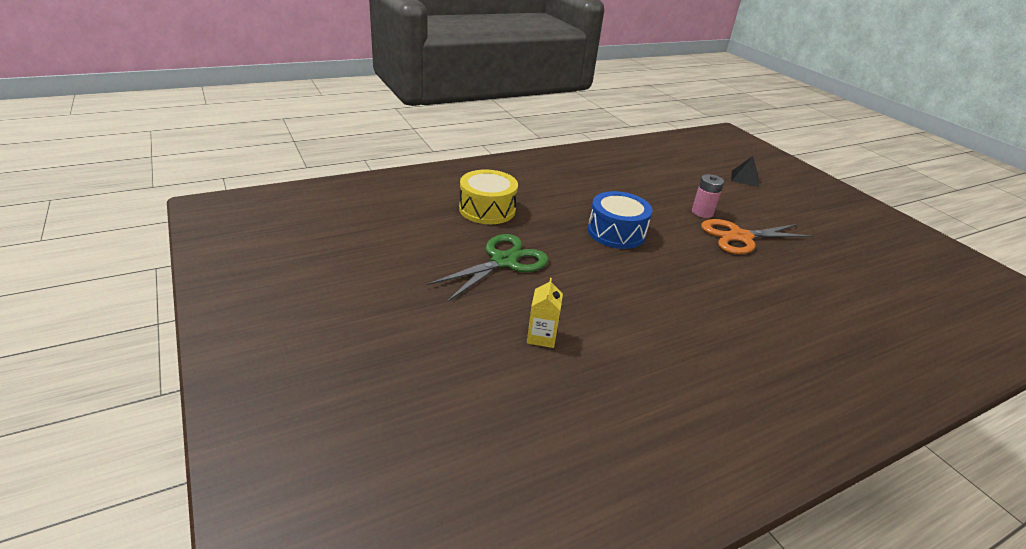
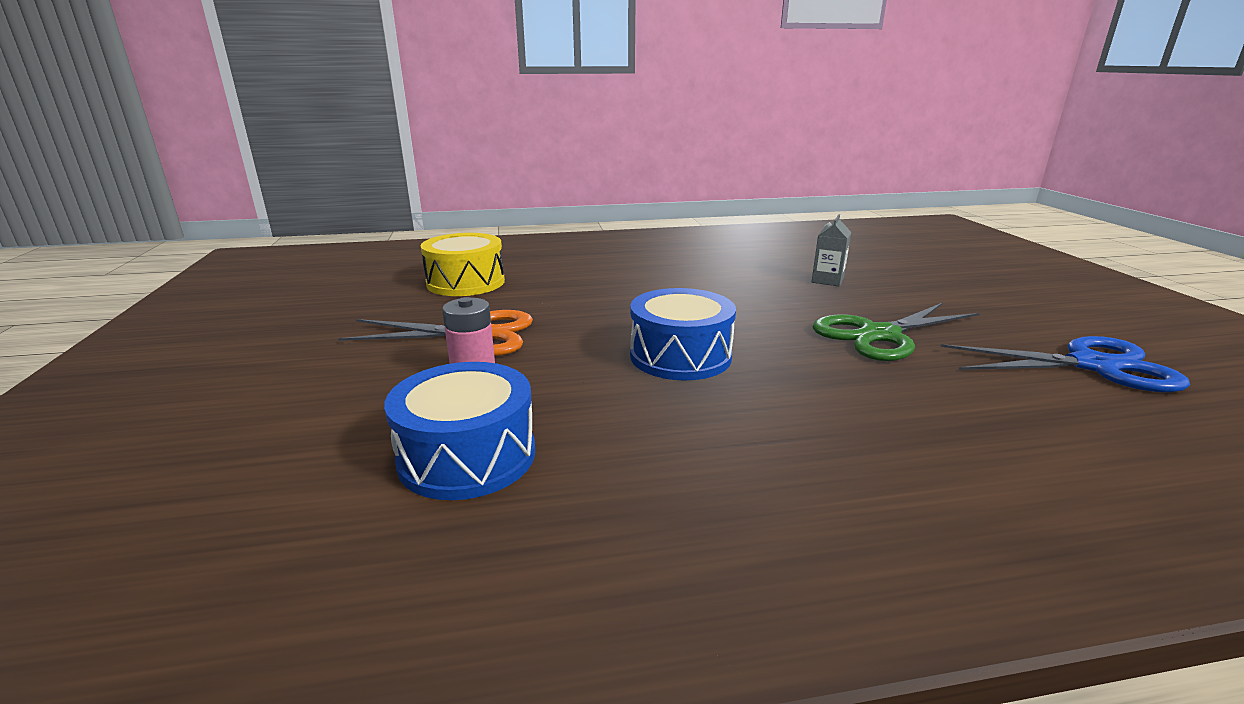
camera: 160 degrees left, 10 degrees down
(382, 246) = (1092, 365): none -> blue scissors
(487, 209) = (934, 414): yellow drum -> yellow drum (466, 282)
(541, 336) = (827, 280): yellow carton -> grey carton
(658, 182) = (467, 456): none -> blue drum
(744, 178) = (207, 448): black pyramid -> none

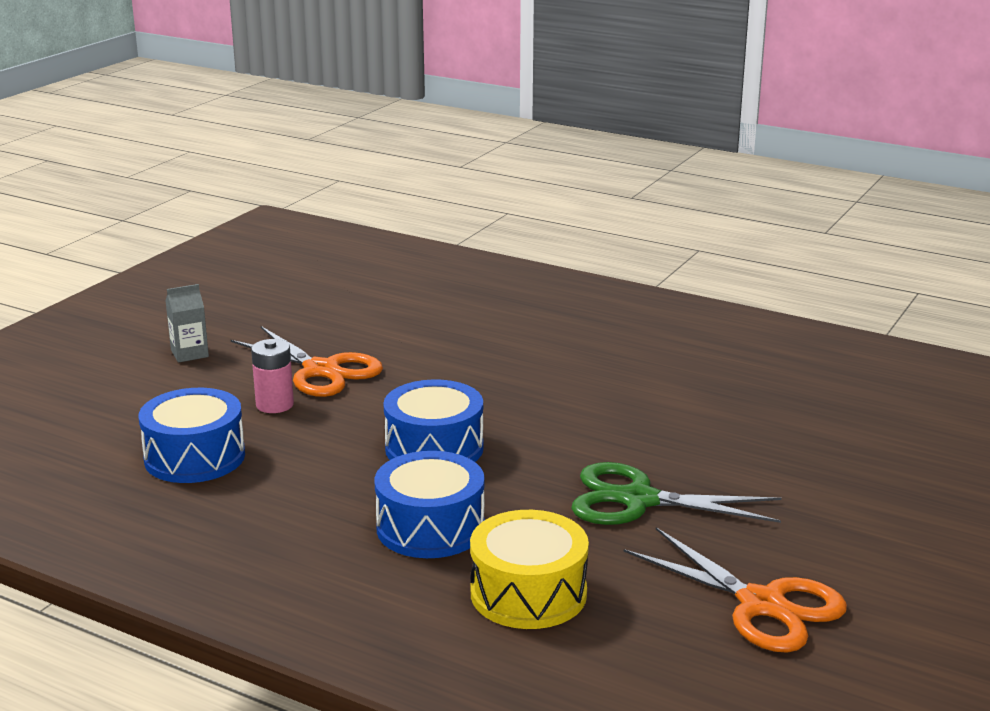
camera: 40 degrees right, 0 degrees up
(466, 282) = (395, 313): yellow drum -> yellow drum (528, 593)
(810, 416) = (430, 528): none -> blue drum
(827, 280) = (733, 431): grey carton -> grey carton (189, 353)
(1092, 365) = (761, 604): blue scissors -> orange scissors

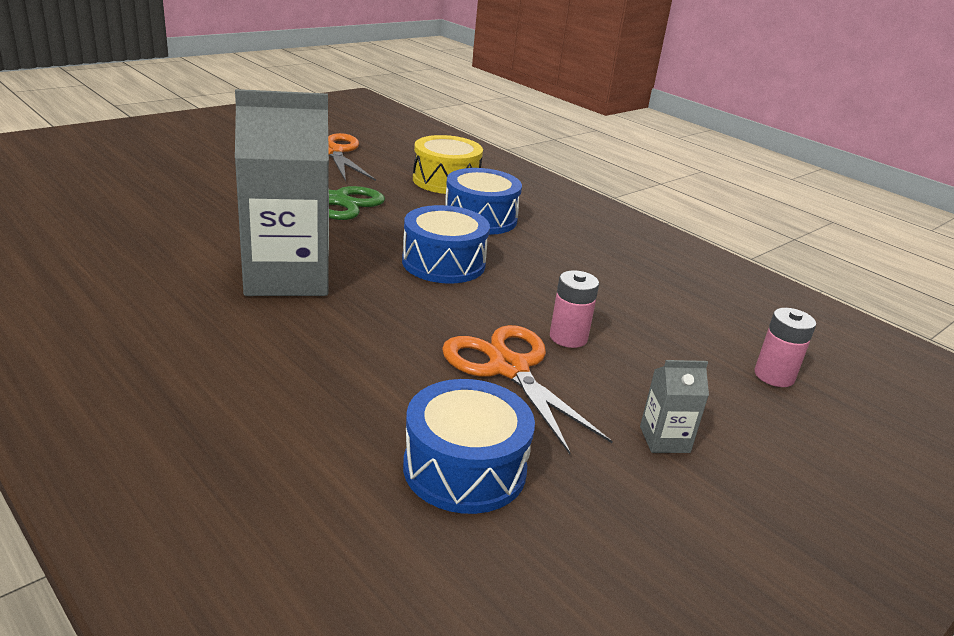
camera: 165 degrees left, 5 degrees up
(73, 416) = (774, 376): none -> pink battery
(195, 457) = (644, 304): blue drum -> blue drum (464, 468)
(569, 395) = (287, 277): none -> grey carton

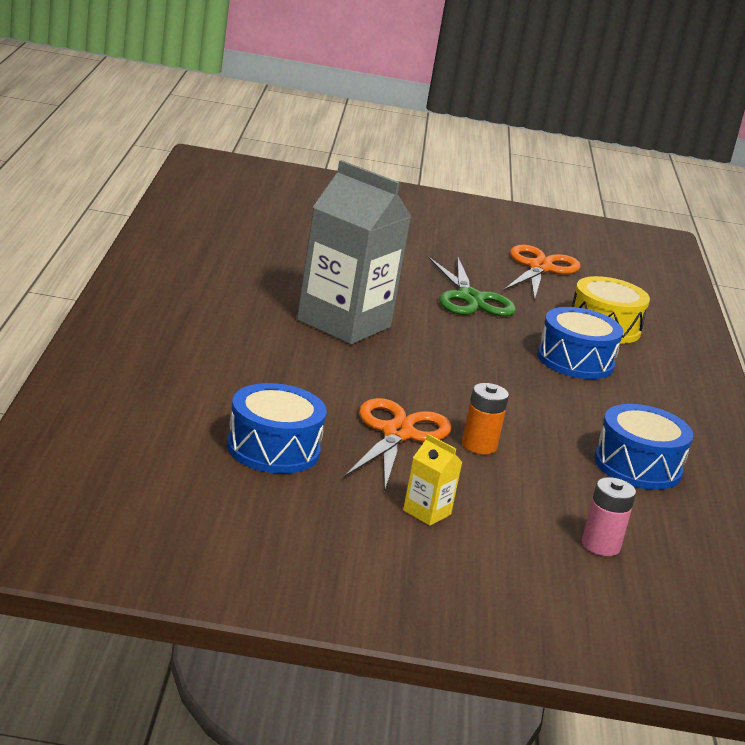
camera: 45 degrees right, 5 degrees down
(443, 263) = (476, 369): blue drum -> blue drum (637, 466)
(568, 337) = (479, 445): pink battery -> orange battery
(664, 439) = (427, 512): grey carton -> yellow carton

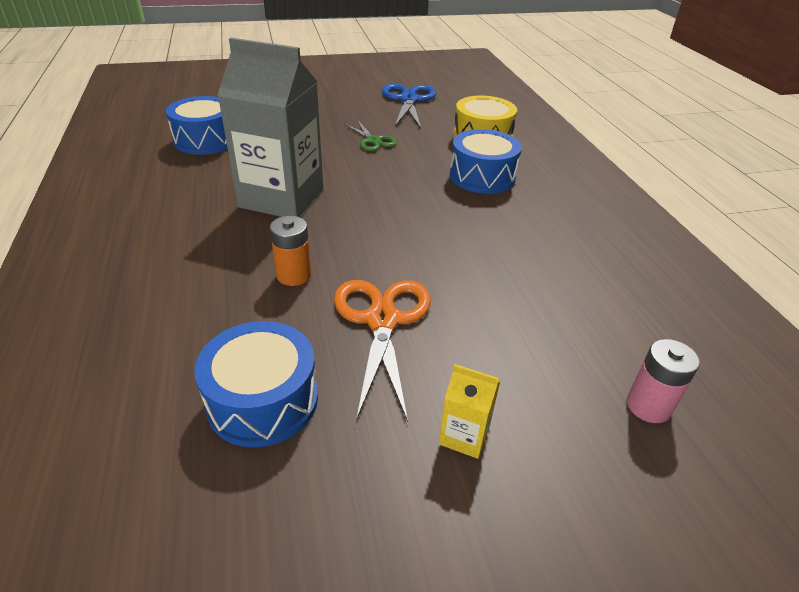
camera: 15 degrees left, 15 degrees up
(470, 298) = (373, 140): green scissors -> green scissors, size x0.59
(479, 445) = (462, 305): orange battery -> orange battery (294, 275)
(539, 268) = (408, 100): orange scissors -> blue scissors
(637, 466) = (602, 276): blue drum -> blue drum (206, 140)

